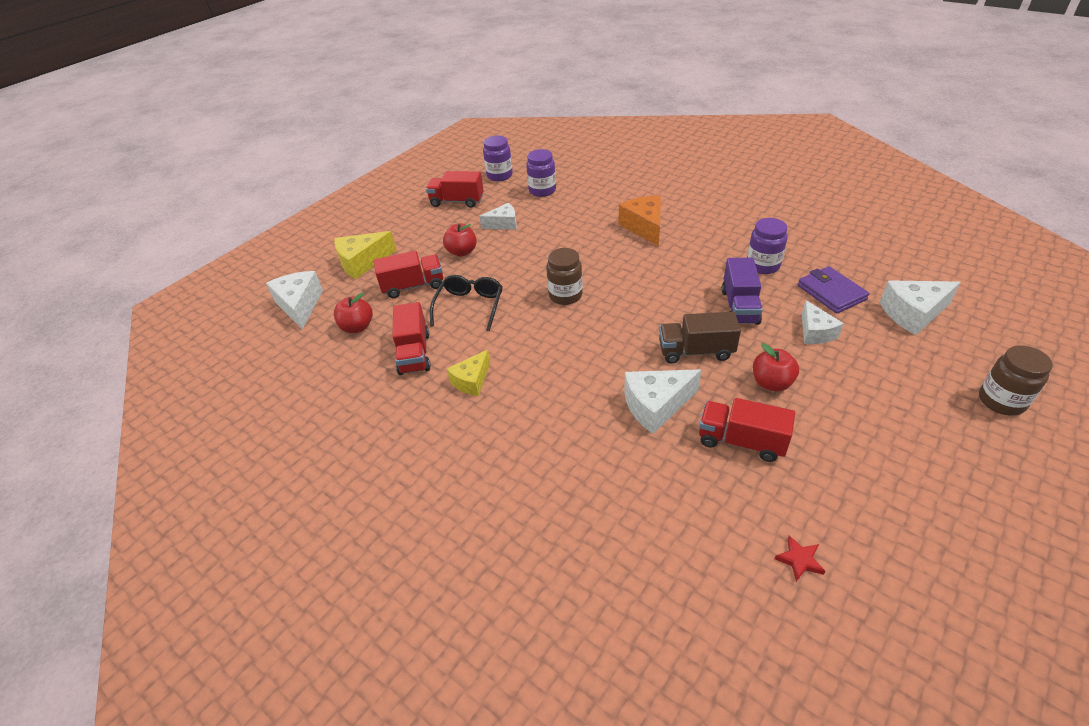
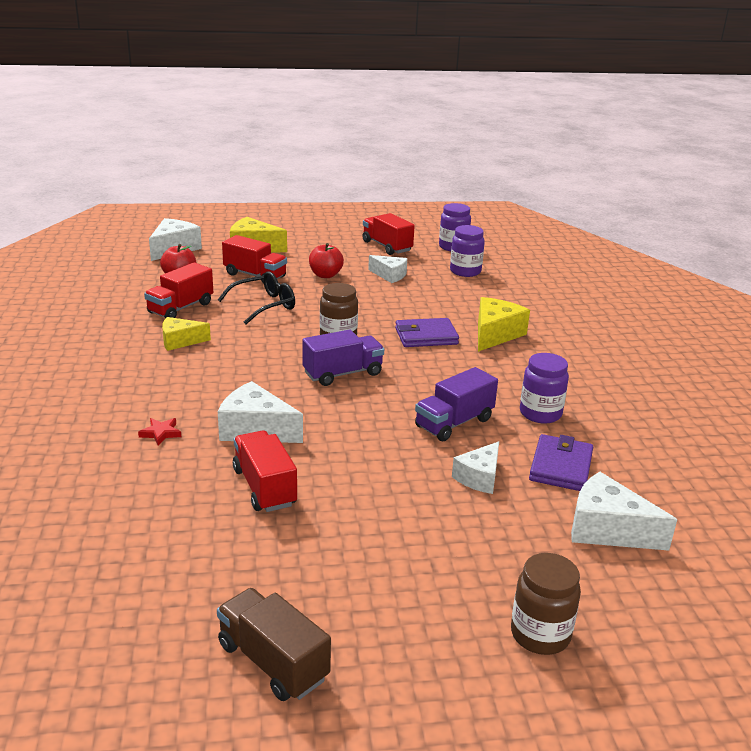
camera: 40 degrees right, 15 degrees down
(612, 256) = (426, 336): none -> purple wallet
(621, 321) = (343, 374): none -> purple truck
(644, 227) = (495, 334): orange cheese -> yellow cheese
(696, 351) = (354, 423): brown truck -> brown truck (273, 662)
(771, 383) = (365, 477): red apple -> none
(799, 560) = (150, 567): red star -> red star (161, 433)

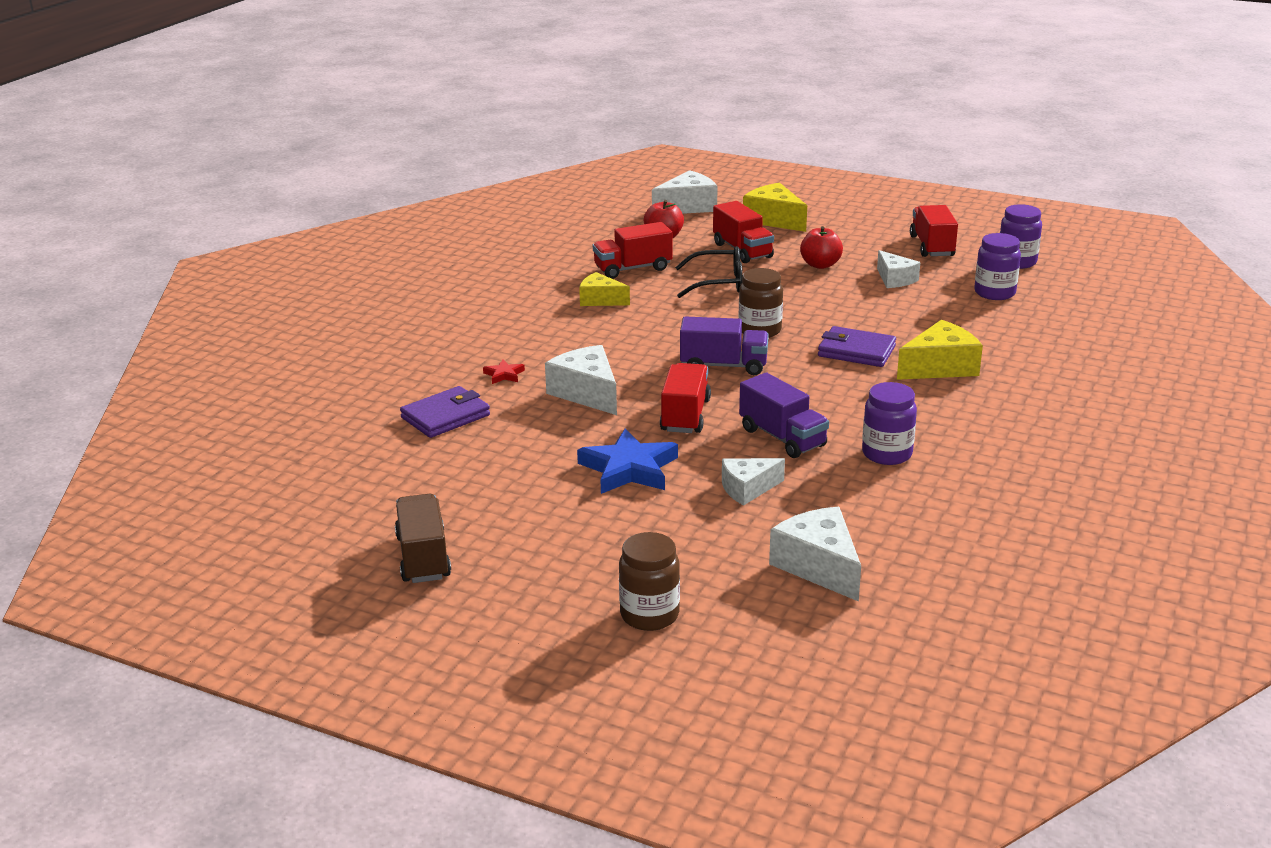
camera: 35 degrees right, 0 degrees up
(264, 487) = (545, 440): red truck -> red truck (685, 415)
(367, 491) = (629, 469): none -> blue star
(454, 423) = (782, 437): purple truck -> purple truck turned 120 degrees counterclockwise
(561, 467) = (843, 504): purple wallet -> purple wallet (445, 416)

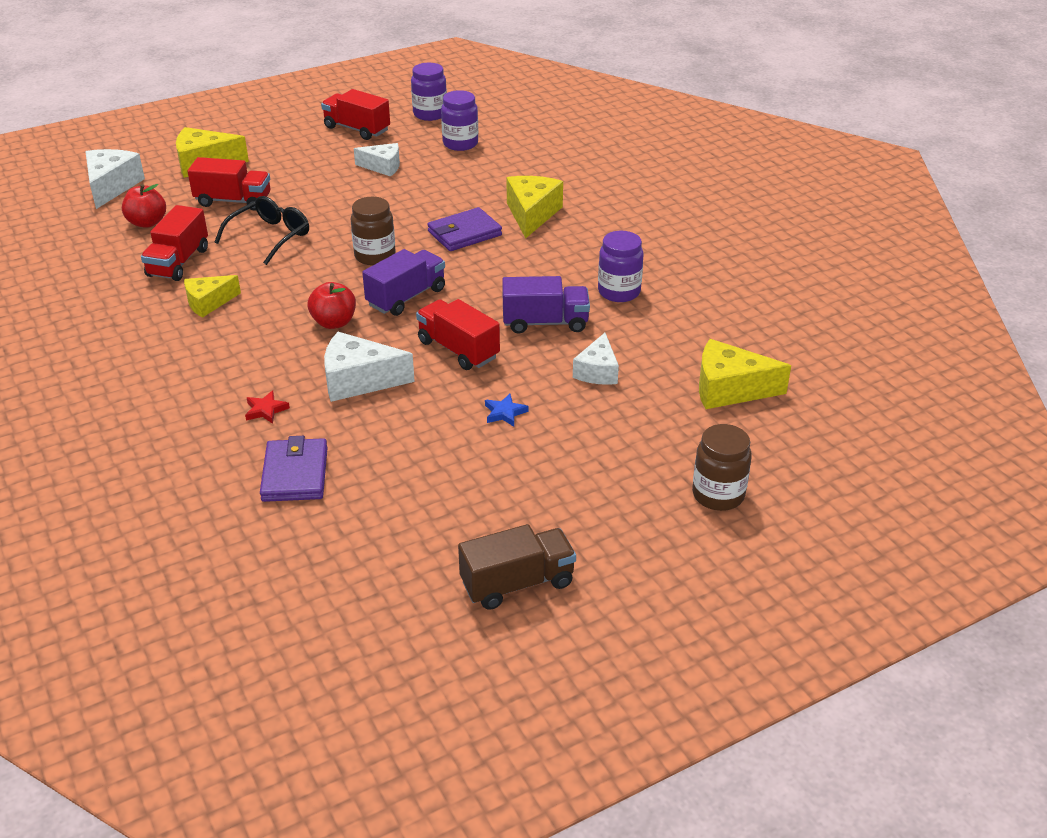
camera: 55 degrees left, 10 degrees up
(423, 557) = (517, 583): brown truck -> brown truck turned 135 degrees clockwise
(629, 469) = (504, 413): blue star -> blue star, size x0.46
(819, 566) = (729, 389): white cheese -> yellow cheese
(820, 265) = (312, 182): red apple -> red apple (334, 322)

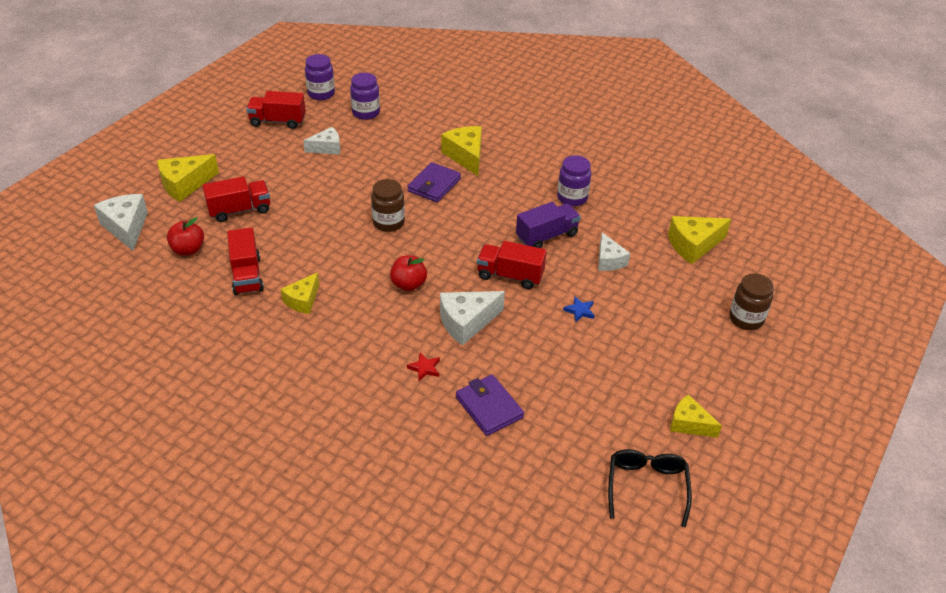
camera: 30 degrees left, 5 degrees up
(269, 237) = (297, 232): black glasses -> black glasses (646, 487)
(406, 297) = (440, 248): purple truck -> none
(517, 583) = (689, 424): brown truck -> yellow cheese

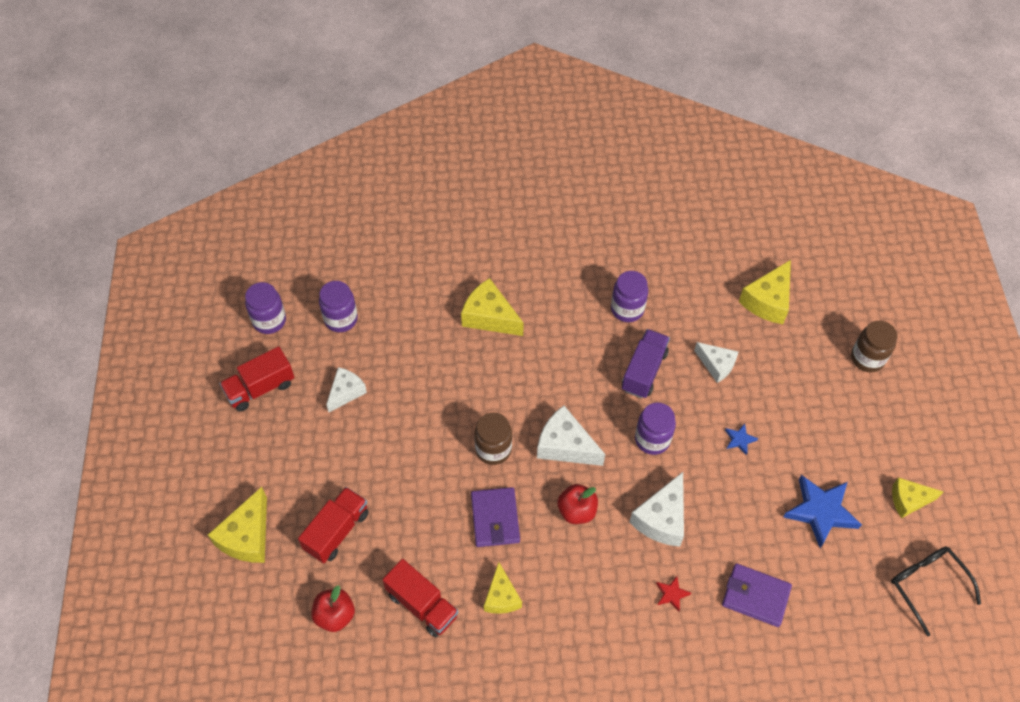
camera: 35 degrees left, 15 degrees up
(126, 227) = (243, 632): white cheese -> white cheese (565, 445)
(434, 185) = (493, 374): purple wallet -> purple wallet (495, 518)
(510, 276) = (652, 439): red truck -> purple jar
(601, 388) = (821, 511): none -> blue star

